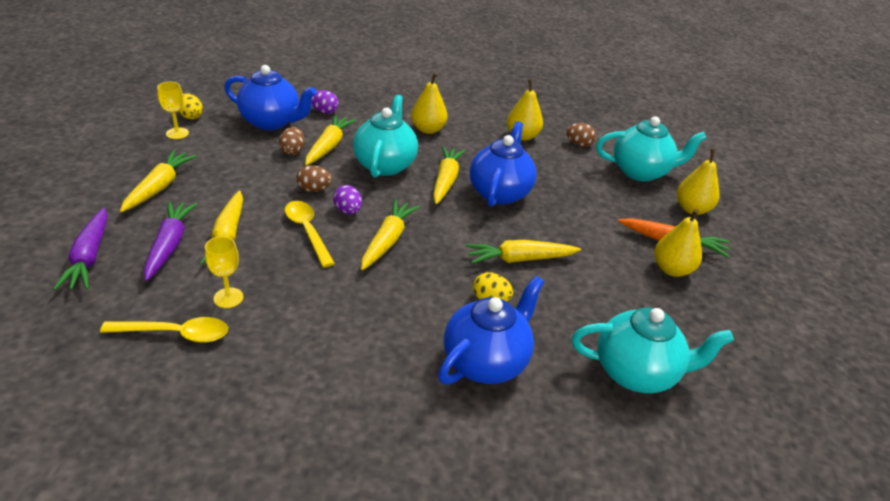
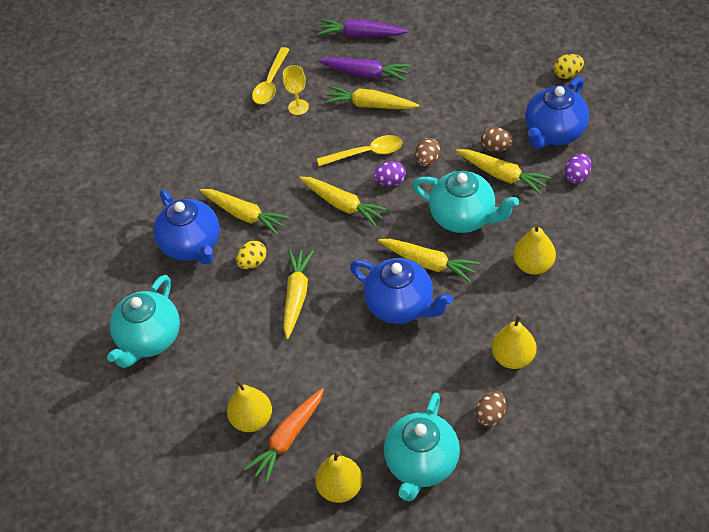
camera: 115 degrees right, 15 degrees up
(159, 187) = (445, 62): yellow carrot -> yellow carrot (244, 215)
(177, 133) = (534, 67): yellow goblet -> none

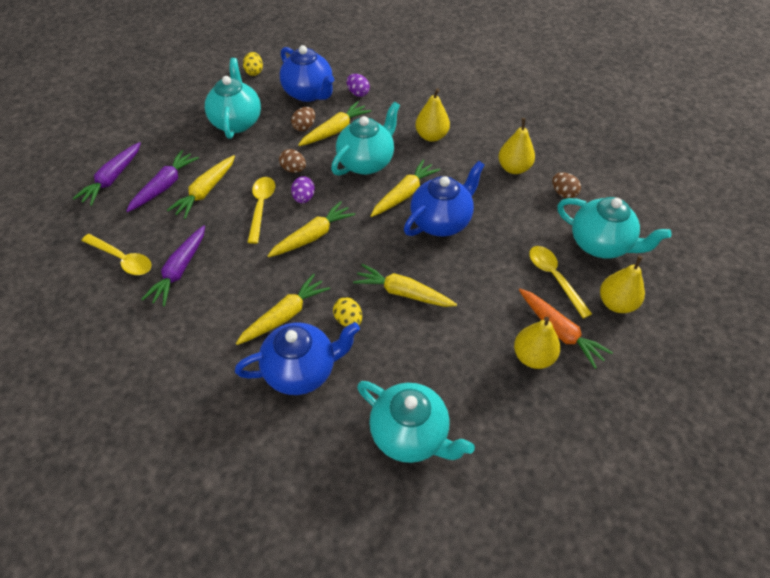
camera: 80 degrees left, 0 degrees up
(271, 125) = (180, 270): none -> purple carrot
(298, 107) = (171, 244): yellow goblet -> none
(357, 424) = (554, 277): none -> yellow spoon
(478, 90) = (237, 122): none -> turquoise teapot

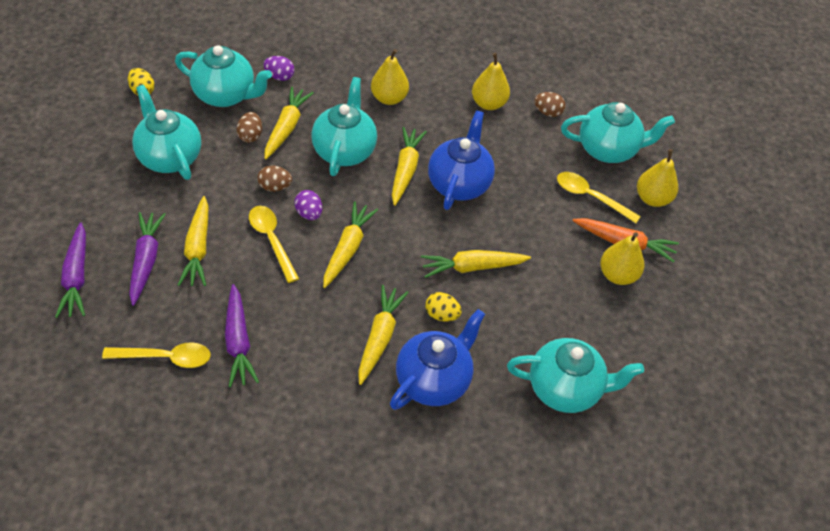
camera: 35 degrees left, 0 degrees up
(309, 93) = (226, 95): blue teapot -> turquoise teapot

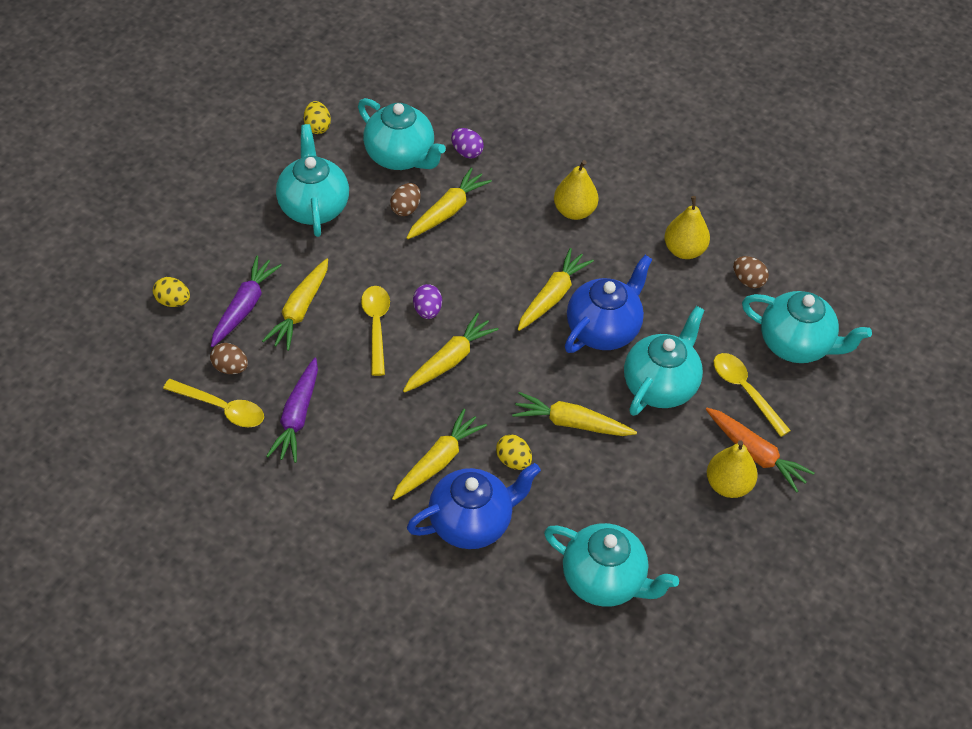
camera: 25 degrees right, 0 degrees up
(76, 277) = (173, 301): purple carrot -> yellow egg
(275, 187) = (405, 271): brown egg -> brown egg (230, 368)
(344, 151) = (497, 255): turquoise teapot -> turquoise teapot (660, 385)
(652, 198) = (817, 416): yellow pear -> none

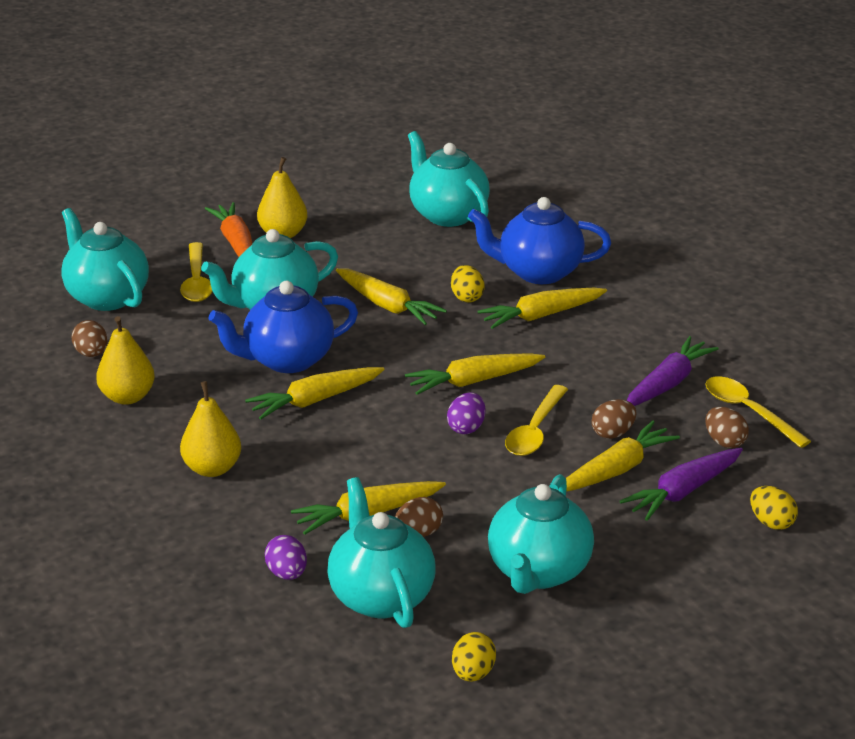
camera: 150 degrees left, 20 degrees down
(317, 345) = (613, 433): none -> brown egg

